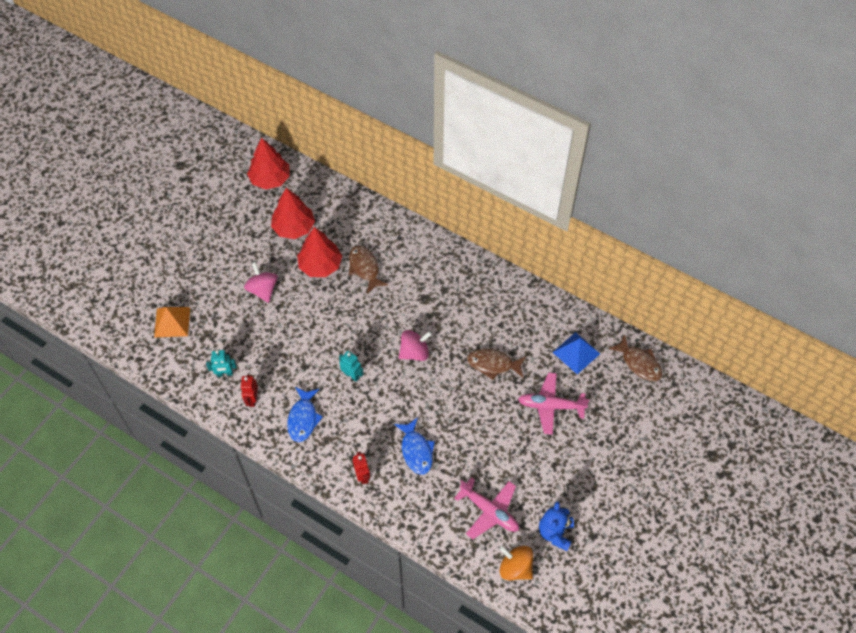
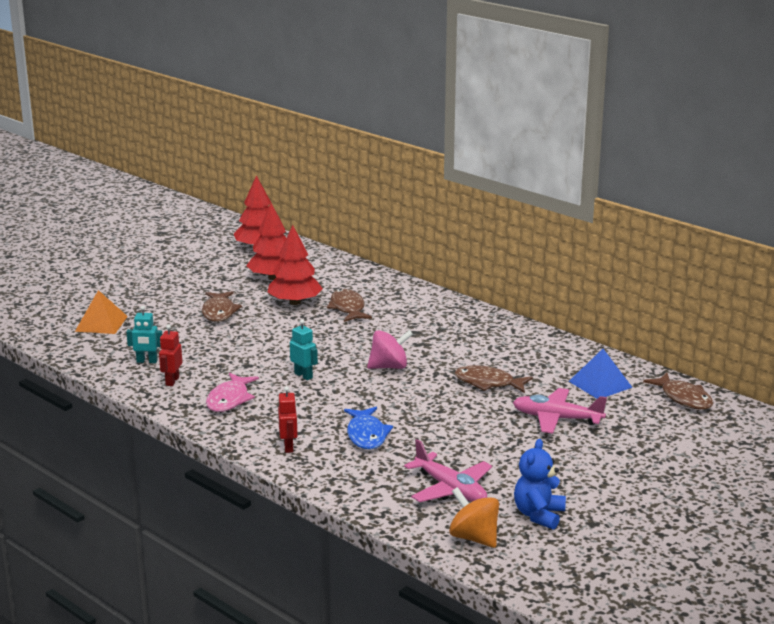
camera: 10 degrees right, 35 degrees down
(263, 290) = (219, 312): pink spinning top -> brown fish
(303, 418) = (229, 399): blue fish -> pink fish

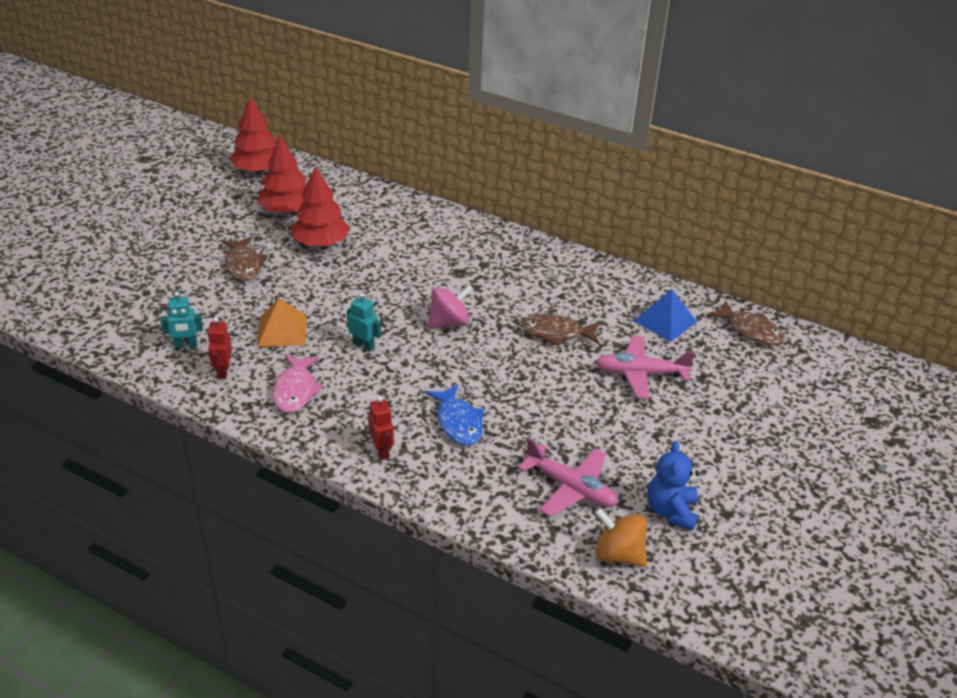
camera: 15 degrees left, 15 degrees up
(101, 323) = (117, 295): orange pyramid -> orange pyramid (282, 331)
(348, 308) = (379, 245): brown fish -> none

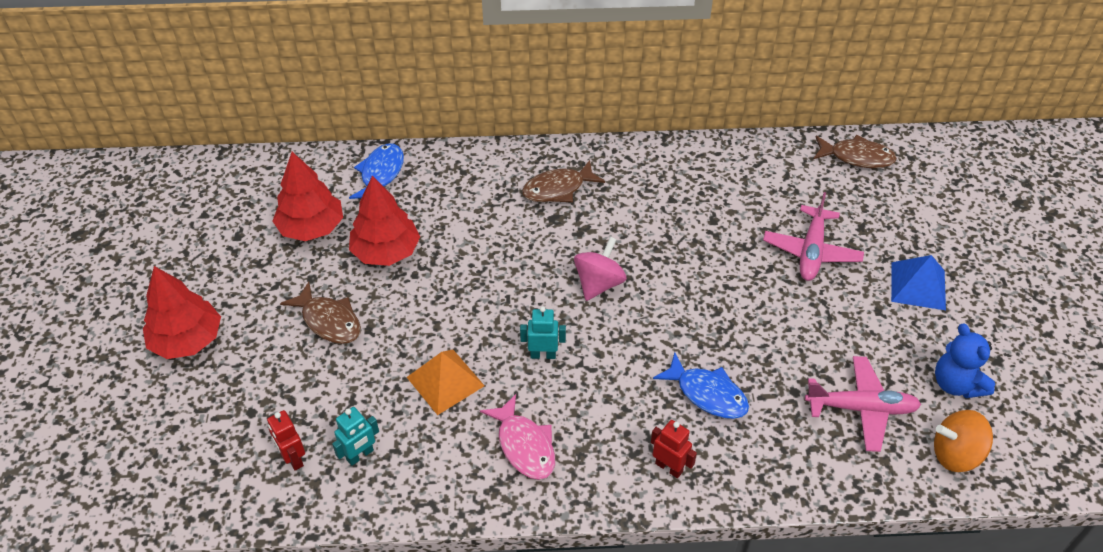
camera: 30 degrees left, 10 degrees up
(223, 371) = (430, 465): red robot -> red robot (293, 459)
(258, 170) = (230, 190): red tree -> red tree (187, 340)
(364, 198) = (381, 174): none -> blue fish
(556, 333) = (704, 245): brown fish -> brown fish (558, 189)
(640, 373) = (811, 251): pink plane -> pink plane turned 45 degrees counterclockwise
(665, 321) = (783, 183): blue pyramid -> blue pyramid (918, 286)

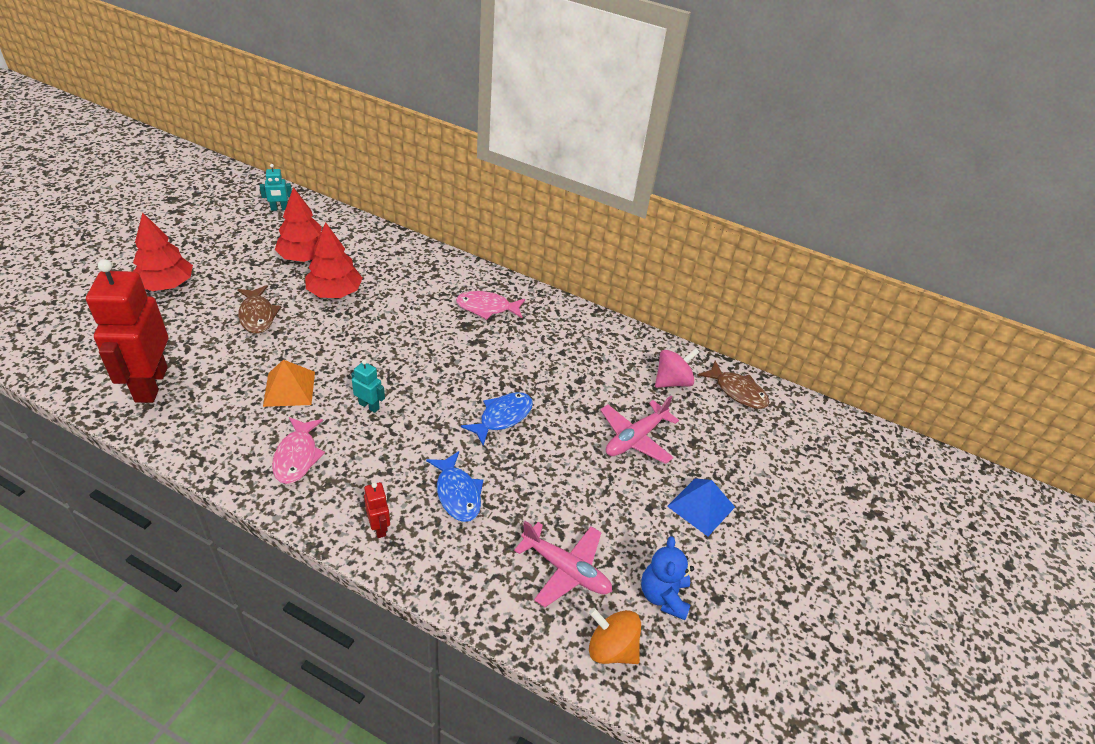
camera: 25 degrees right, 5 degrees down
(293, 459) = (150, 384): red robot -> red robot, size x2.38
(360, 455) = (191, 404): turquoise robot -> turquoise robot (279, 209)
(381, 174) = (379, 246): blue fish -> blue fish (502, 417)
(558, 189) = (487, 308): brown fish -> pink fish
(599, 284) = (454, 380): pink spinning top -> pink spinning top (672, 381)

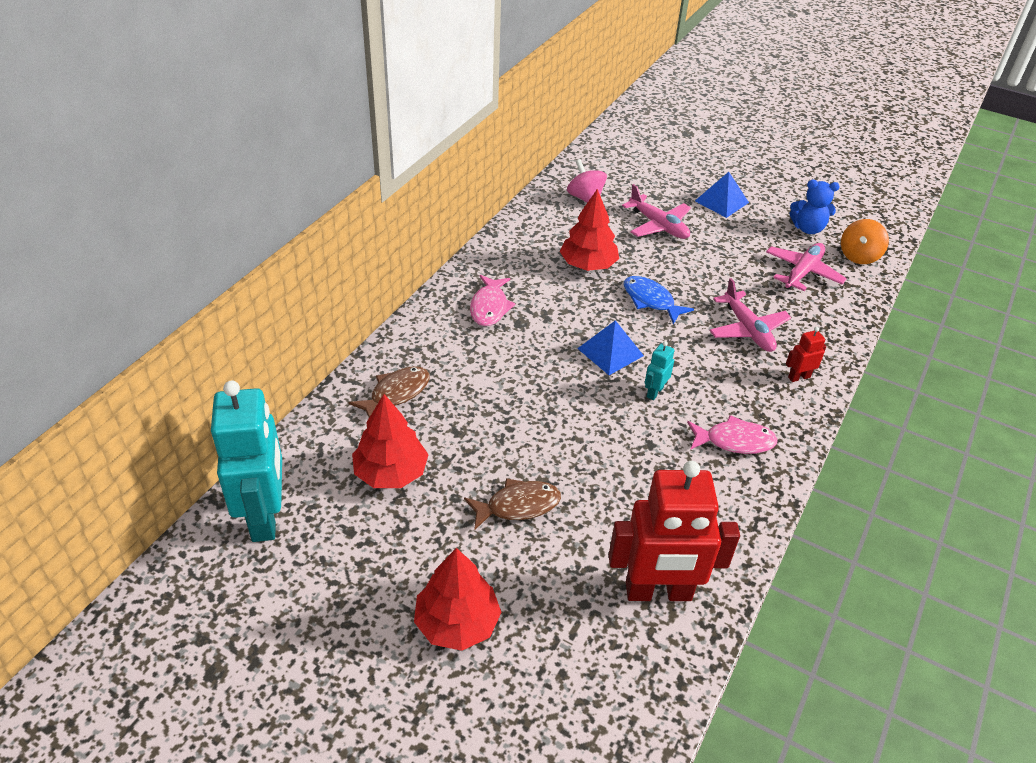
camera: 85 degrees left, 0 degrees up
(279, 209) = (265, 516): turquoise robot -> turquoise robot, size x2.38
(289, 388) = (641, 458): orange pyramid -> none
(335, 292) = (467, 435): red tree -> red tree (588, 265)
(426, 380) = (610, 352): none -> blue pyramid
(457, 493) = (747, 329): blue fish -> pink plane
(737, 391) = (592, 166): brown fish -> brown fish (396, 393)

